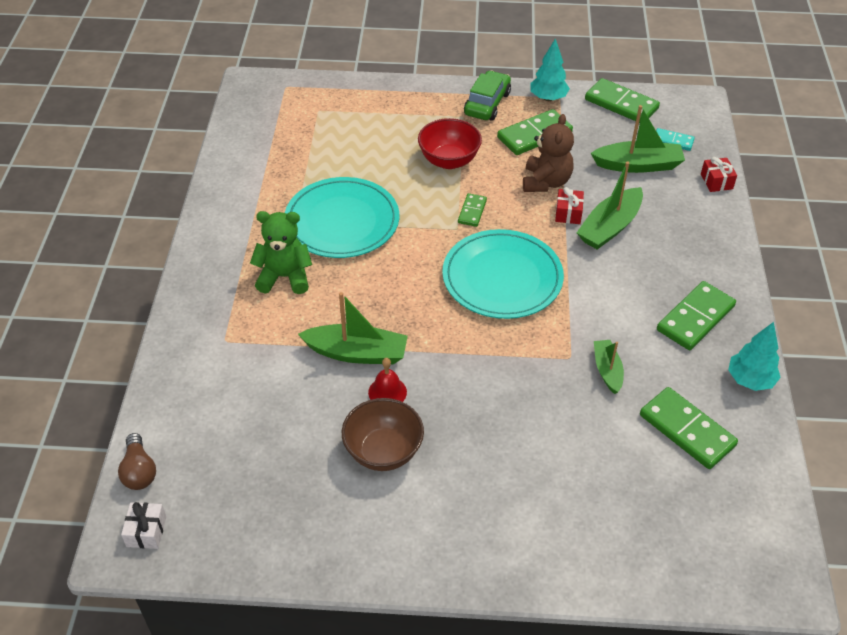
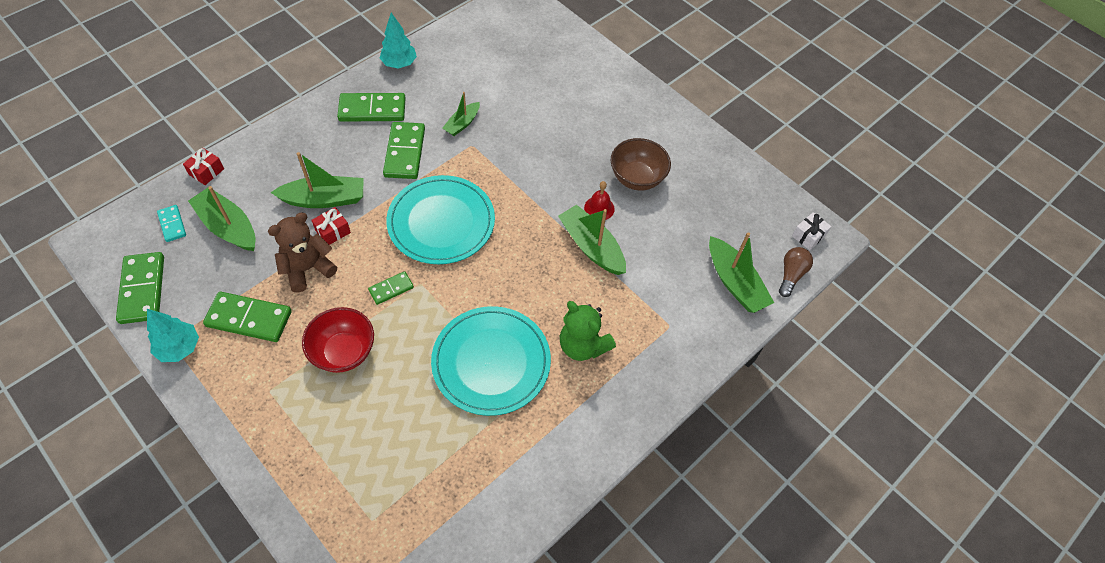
camera: 140 degrees left, 10 degrees up
(193, 420) = (735, 282): none -> green boat
(487, 104) = (231, 388): green car -> none
(686, 430) = (467, 69): green domino -> green domino (405, 152)

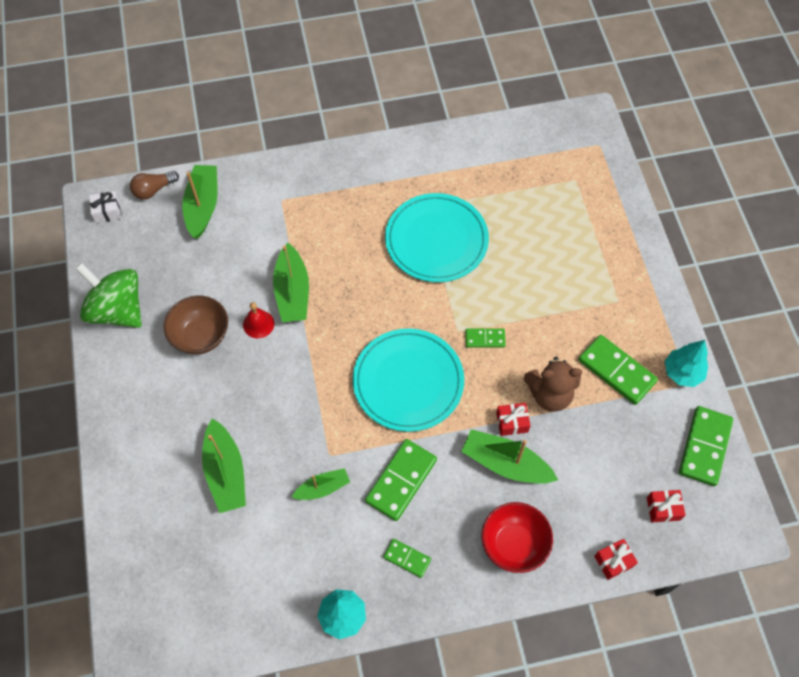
camera: 145 degrees left, 5 degrees up
(172, 224) = (663, 508): turquoise domino -> red gift
(228, 227) = (609, 478): green boat -> green boat (226, 472)
(344, 352) = (548, 304): red bowl -> red bowl (513, 544)
(372, 110) = (407, 558): green domino -> green domino, size x0.55
(582, 345) = (359, 218): green teddy bear -> none
(719, 166) = (117, 310): none -> green spinning top

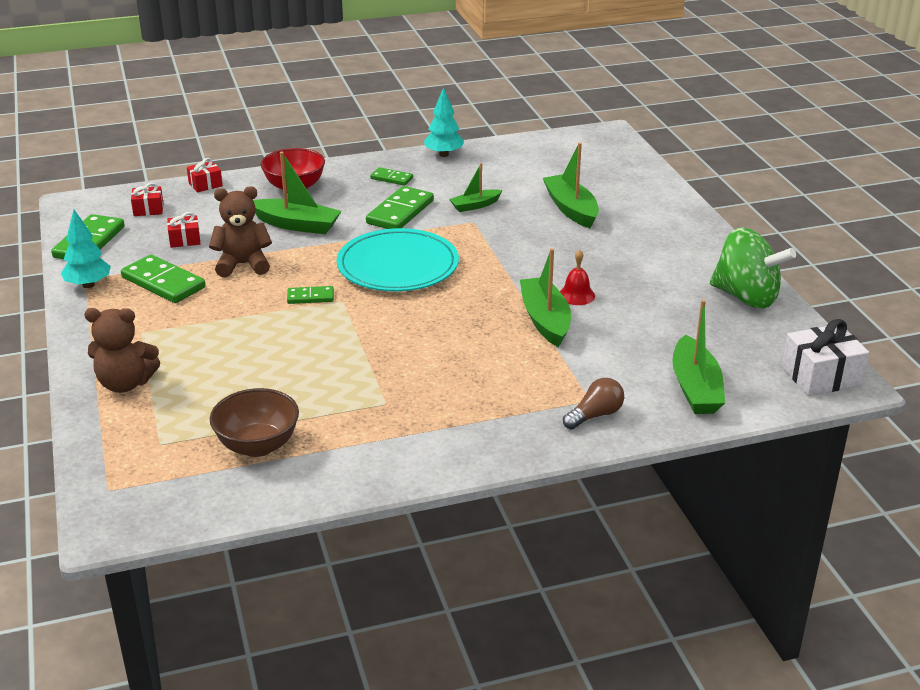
camera: 175 degrees right, 30 degrees down
(107, 211) = (821, 376): white gift -> white gift, size x1.75
(153, 190) = (773, 400): brown light bulb -> brown light bulb (595, 415)
(201, 336) = (638, 284): brown bowl -> brown bowl (258, 445)
(436, 240) = (368, 372): turquoise plate -> none
(512, 422) = (287, 247): red gift -> red gift (185, 240)
(614, 241) = (125, 383): none -> brown teddy bear

